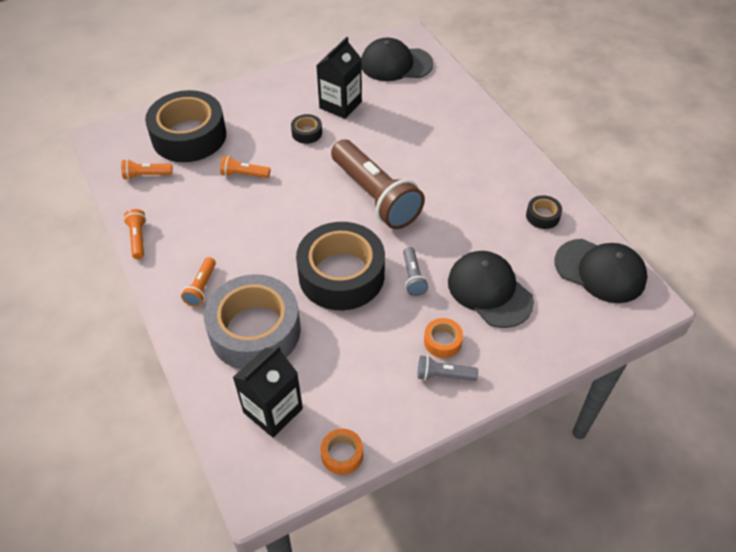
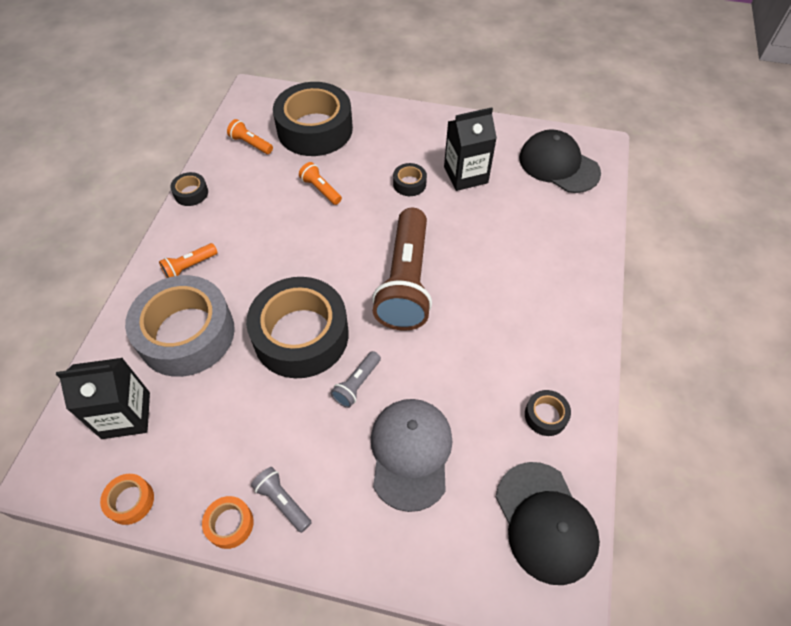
camera: 40 degrees right, 5 degrees up
(138, 238) = (191, 193): orange flashlight -> black tape
(442, 341) = (316, 467): orange tape -> orange tape (230, 524)
(489, 291) = (410, 453): black cap -> grey cap

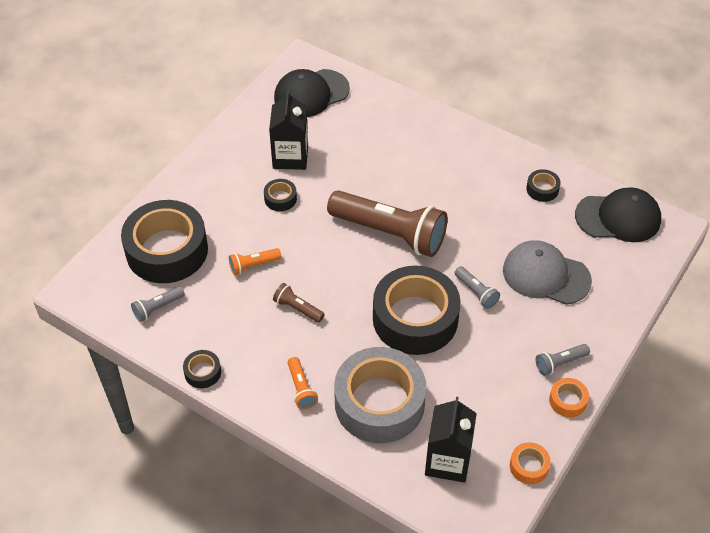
camera: 70 degrees left, 5 degrees down
(250, 144) = (157, 308): orange flashlight -> grey flashlight
(281, 236) = (297, 308): none -> brown flashlight

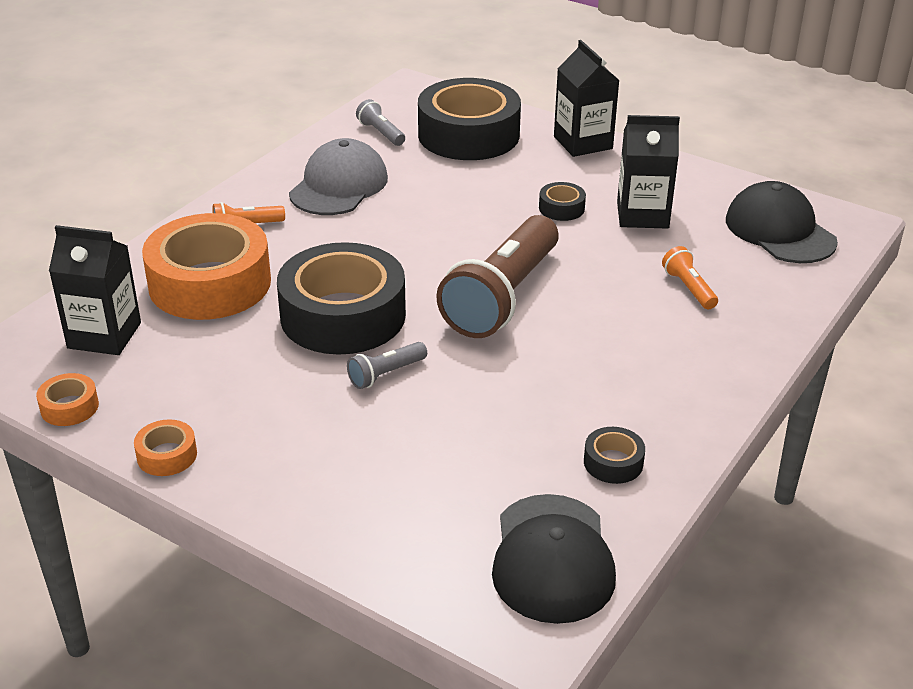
camera: 90 degrees right, 15 degrees down
(187, 182) = (583, 143): none -> black carton
(202, 372) = (284, 163): black tape -> none
(253, 265) = (443, 191): orange flashlight -> orange flashlight (688, 288)
(297, 308) = (370, 223): brown flashlight -> none
(379, 403) = (210, 283): grey tape -> orange tape
(546, 275) = (416, 451): grey cap -> grey cap (339, 186)
(560, 363) = (237, 453): grey flashlight -> none

